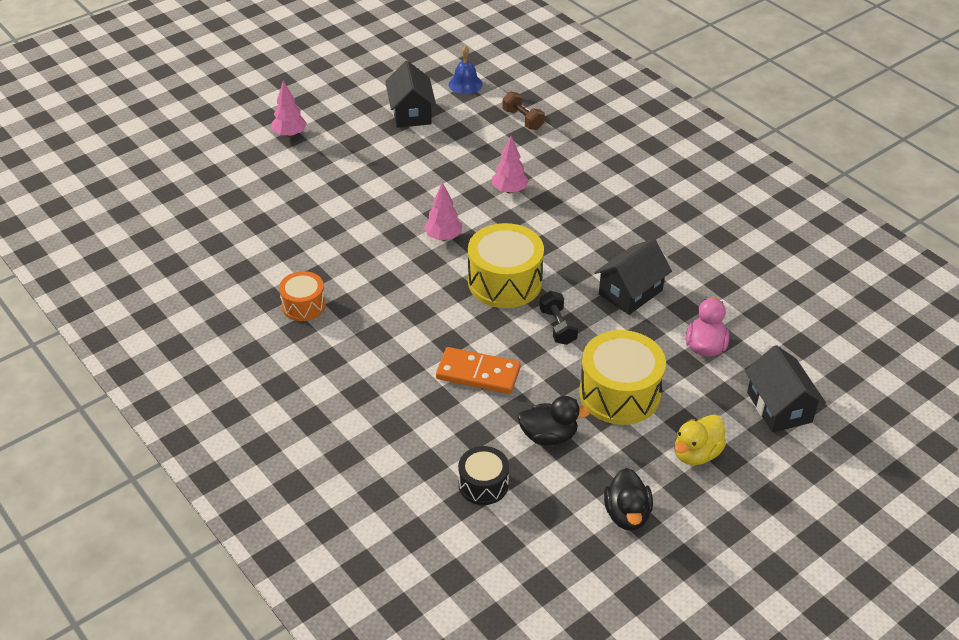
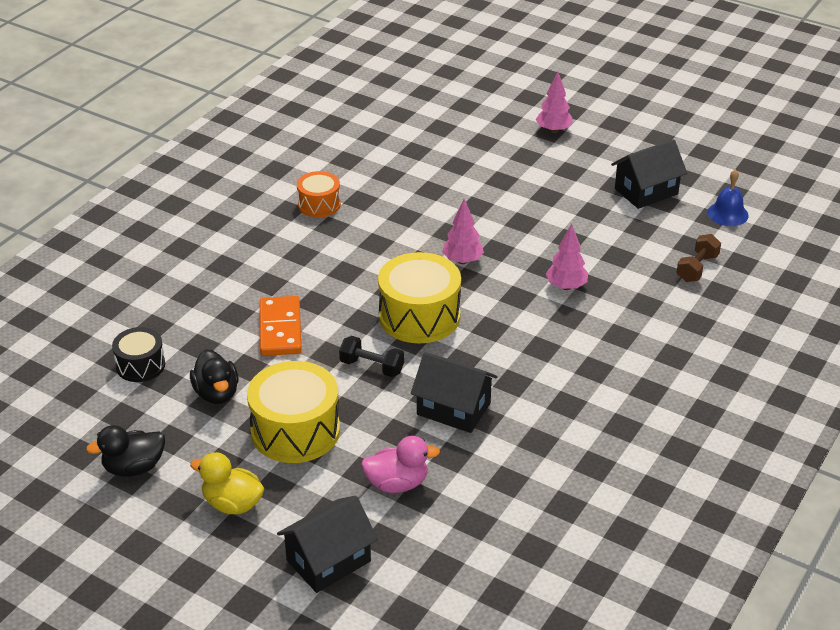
camera: 70 degrees right, 5 degrees down
(557, 326) = (372, 367): black dumbbell -> black dumbbell turned 60 degrees clockwise

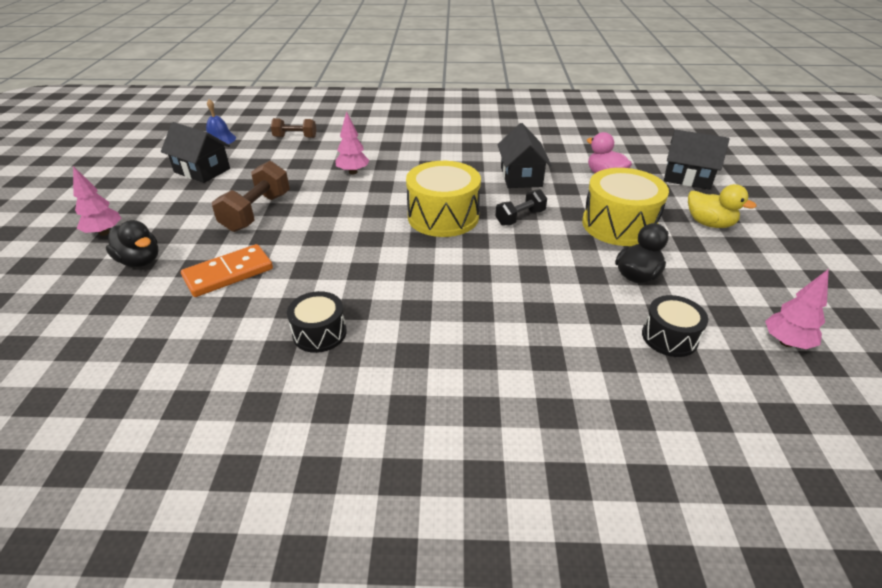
camera: 120 degrees left, 0 degrees up
(134, 468) = (756, 280): black duck -> black duck (140, 261)
(232, 504) = (709, 223): yellow duck -> yellow duck turned 45 degrees counterclockwise
(280, 329) = (529, 276): orange domino -> orange domino (228, 273)
(319, 204) = (319, 333): orange drum -> black drum
(372, 367) = (520, 217): black dumbbell -> black dumbbell turned 60 degrees clockwise
(462, 261) = (355, 219): pink tree -> pink tree (786, 342)
(525, 209) = (256, 212): none -> brown dumbbell

